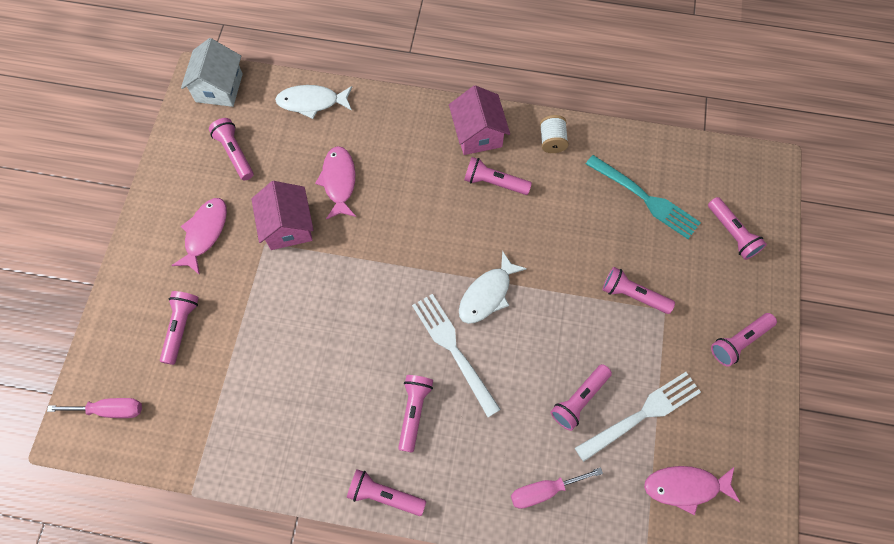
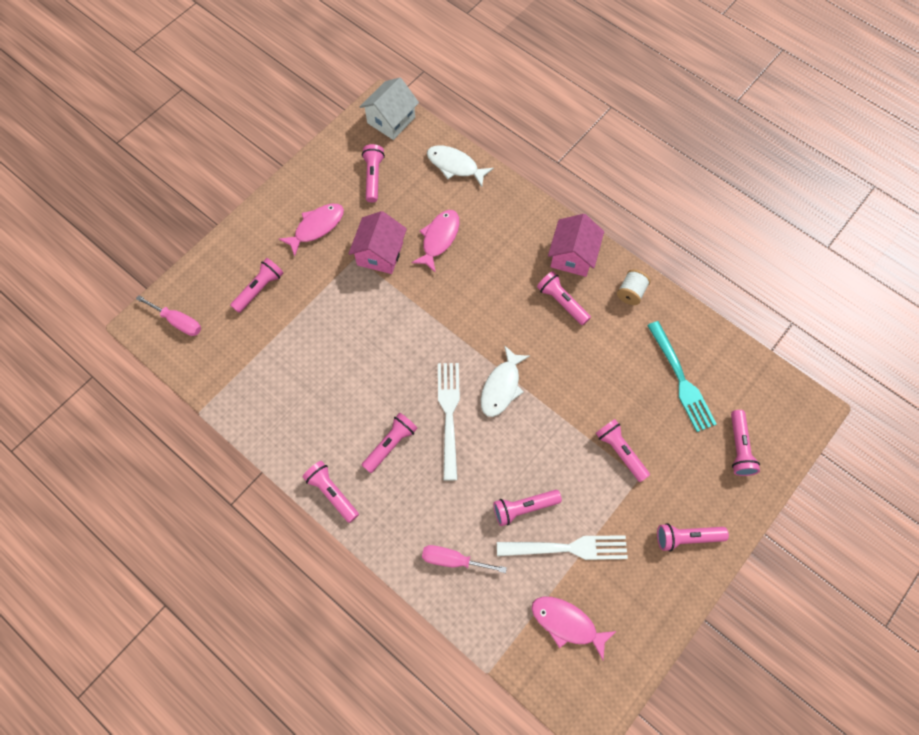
camera: 30 degrees right, 0 degrees up
(487, 294) = (501, 387): white fish -> white fish turned 45 degrees counterclockwise

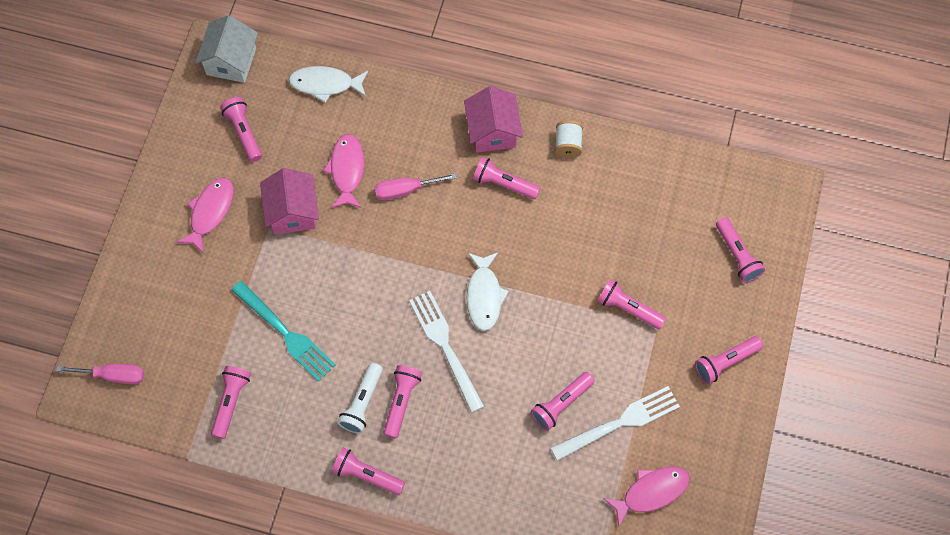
camera: 25 degrees left, 0 degrees up
(259, 289) = (183, 303): pink flashlight -> pink flashlight (231, 402)
(358, 431) = (362, 403): none -> white flashlight
(453, 560) = (517, 484): pink screwdriver -> pink screwdriver (405, 190)
(567, 623) = (651, 492): pink fish -> pink fish turned 150 degrees clockwise
(681, 379) = (654, 212): turquoise fork -> turquoise fork (285, 333)

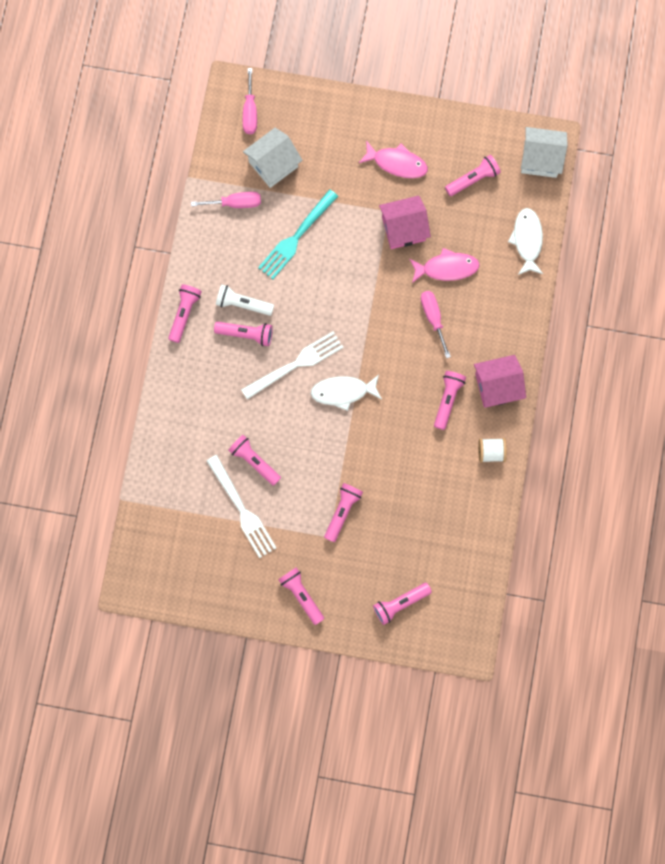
camera: 85 degrees right, 10 degrees up
(188, 353) = (273, 164): none -> white house
(231, 402) = (235, 203): pink flashlight -> pink screwdriver
(651, 492) = (186, 537): pink fish -> none

